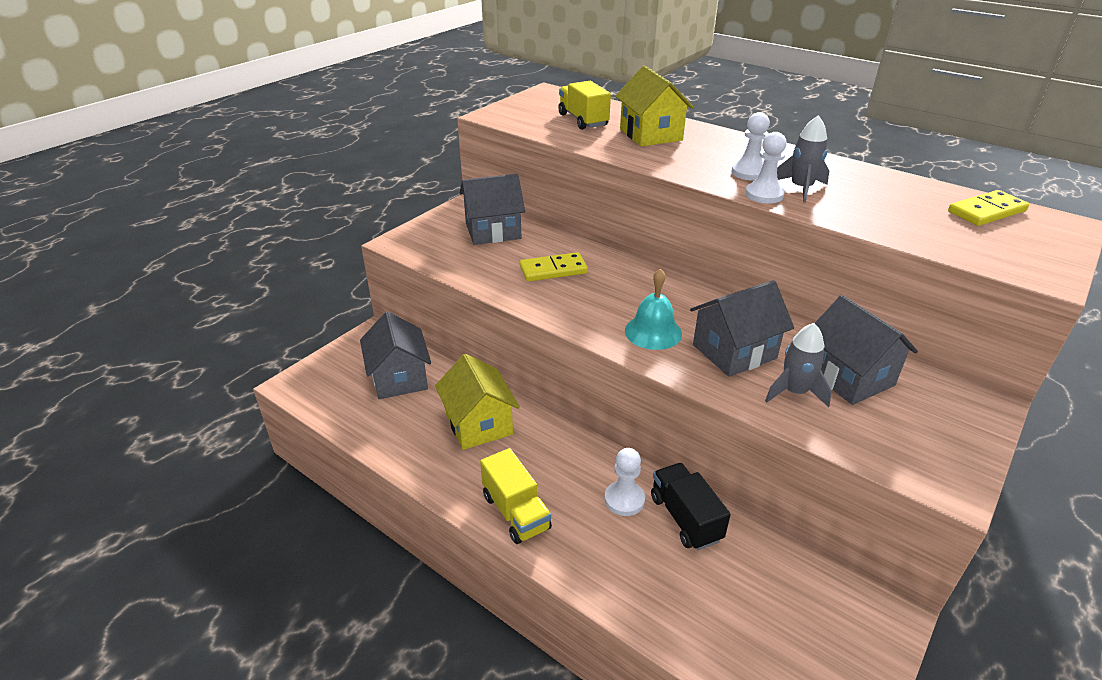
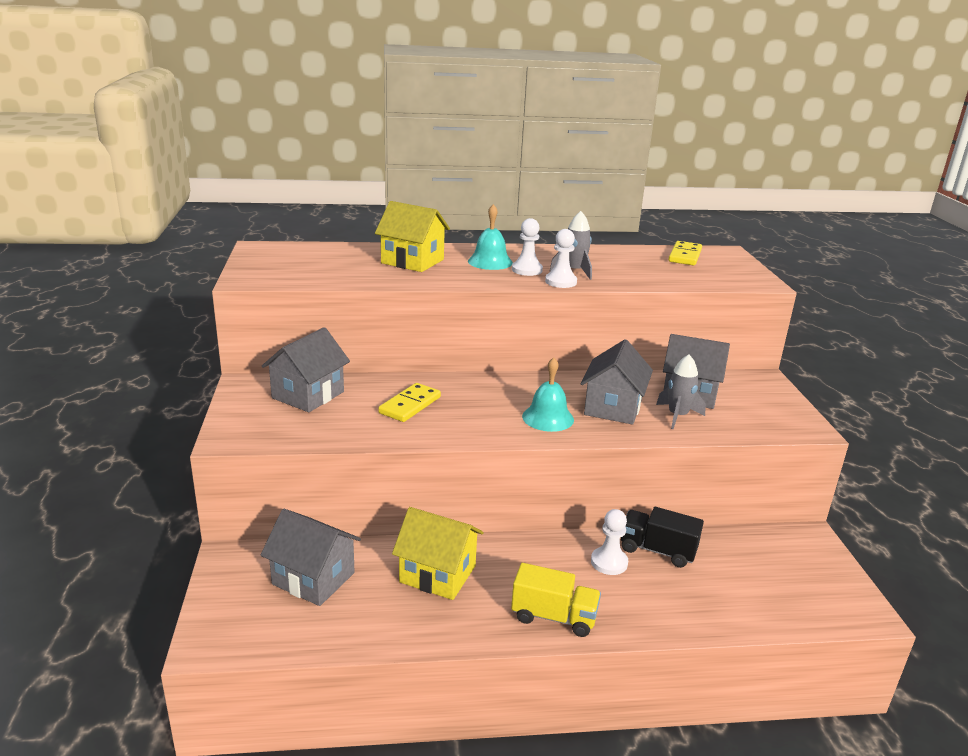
camera: 45 degrees left, 10 degrees down
(583, 120) = (338, 264): yellow truck -> none
(725, 154) = (490, 262): none -> turquoise bell

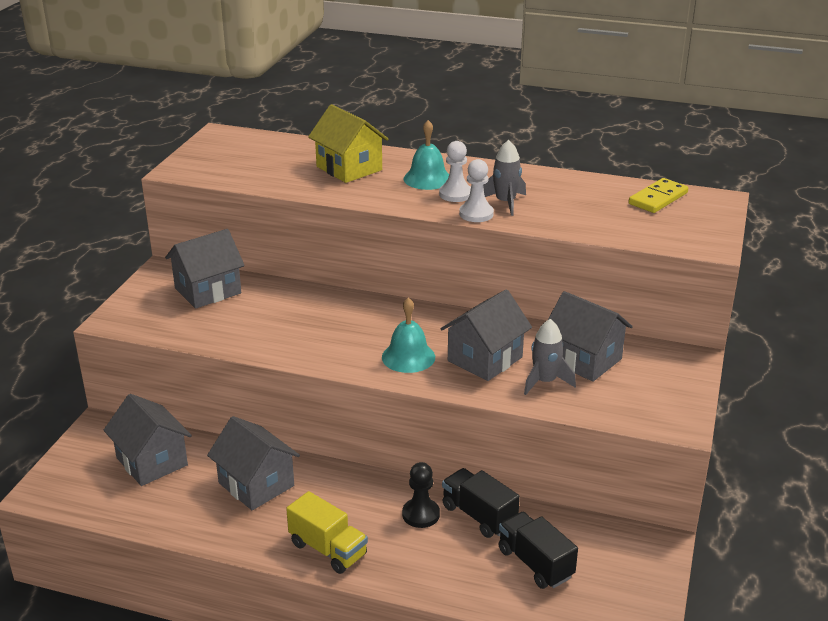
camera: 25 degrees right, 5 degrees up
(410, 405) = (289, 318): yellow domino -> none
(438, 574) = (256, 484): yellow house -> grey house
(609, 562) = (421, 514): white pawn -> black pawn
(736, 579) = (535, 563): none -> black truck

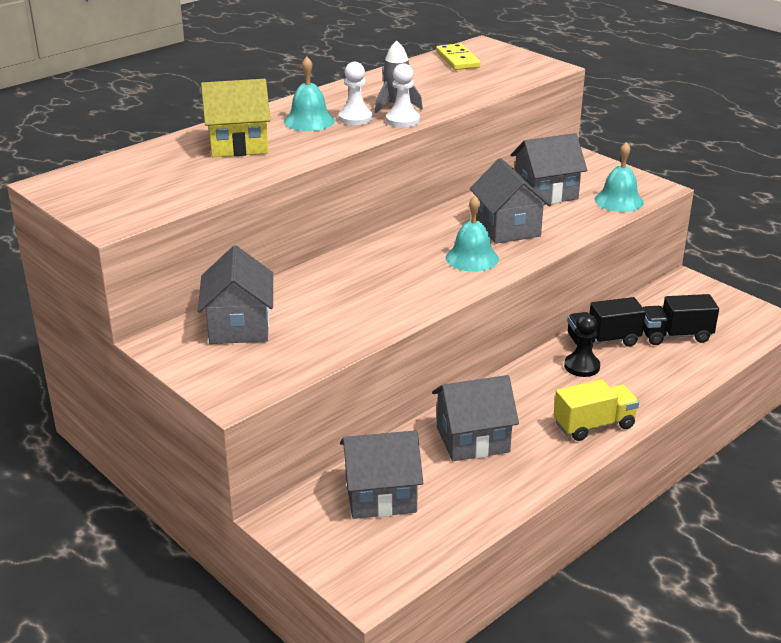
camera: 60 degrees left, 0 degrees up
(545, 381) = (562, 215): grey rocket -> none
(618, 407) = (619, 201): none -> turquoise bell

